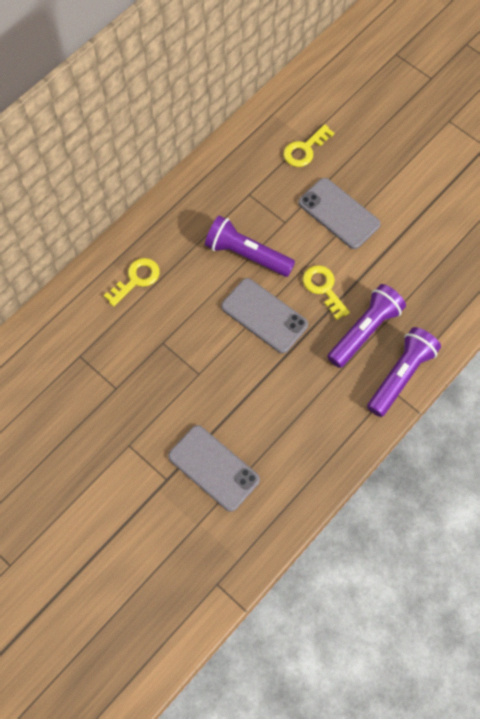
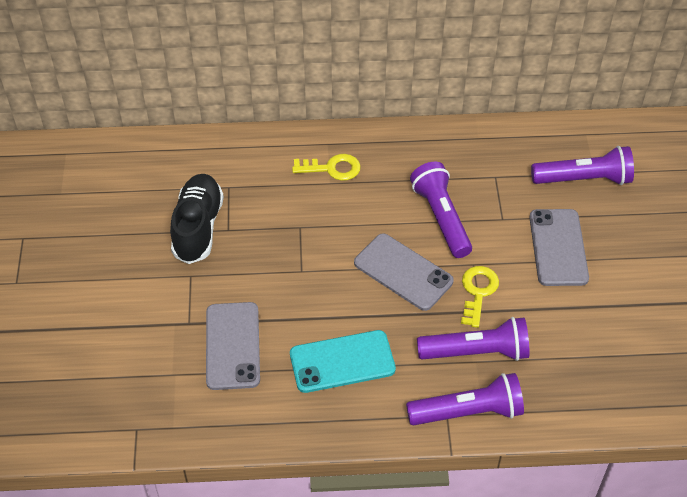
camera: 45 degrees right, 15 degrees down
(93, 405) = (198, 227): none -> black shoe
(264, 316) = (403, 272): grey phone -> grey phone turned 45 degrees counterclockwise
(293, 413) = (342, 361): none -> turquoise phone
(305, 149) = (583, 179): yellow key -> purple flashlight

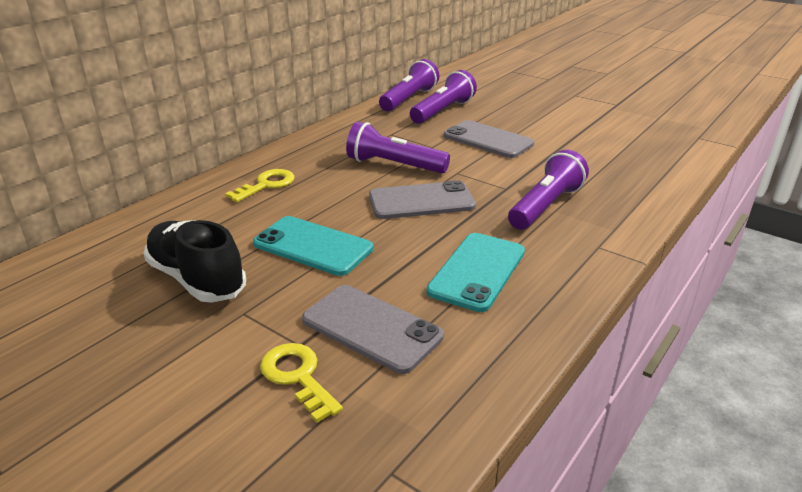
camera: 50 degrees left, 20 degrees down
(285, 255) = (313, 246): none -> turquoise phone
(468, 412) = (605, 235): purple flashlight -> purple flashlight (409, 99)
(478, 292) = (486, 181): yellow key -> yellow key (297, 377)

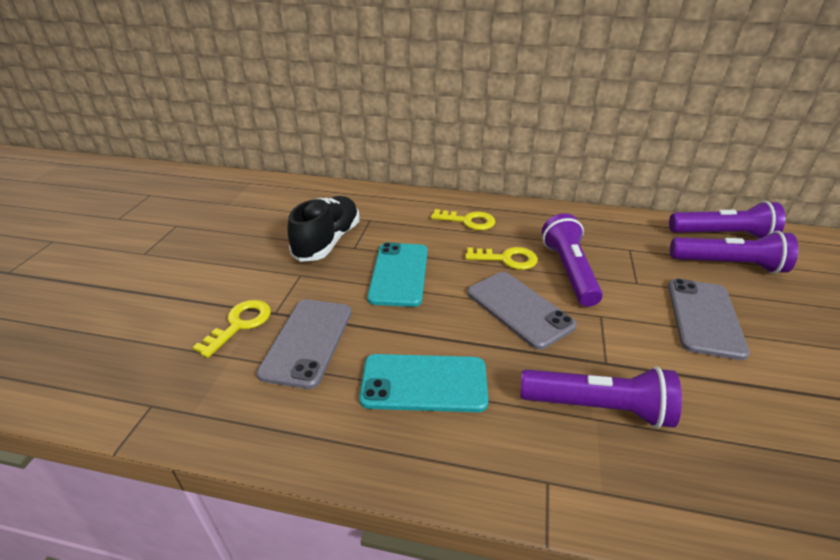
camera: 65 degrees right, 5 degrees up
(349, 185) = (507, 259): none -> yellow key

